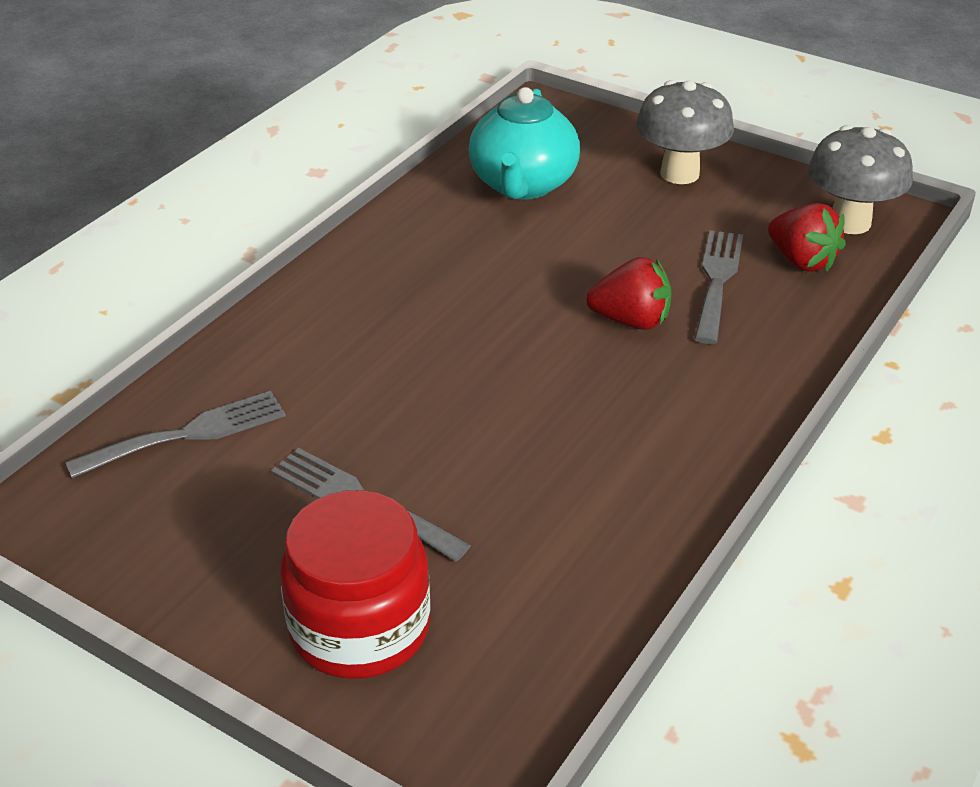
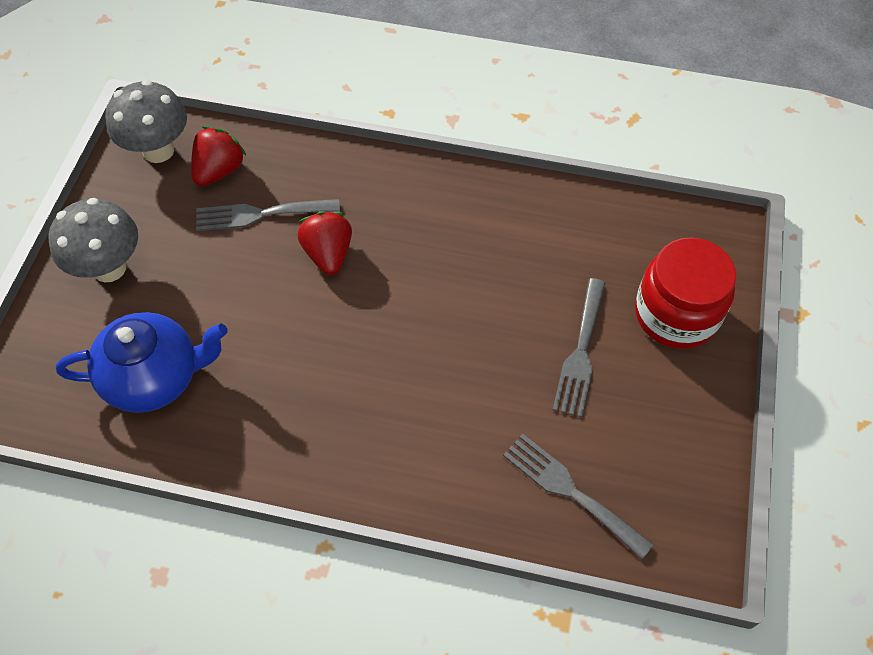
camera: 110 degrees left, 20 degrees up
(522, 185) = (155, 378): turquoise teapot -> blue teapot

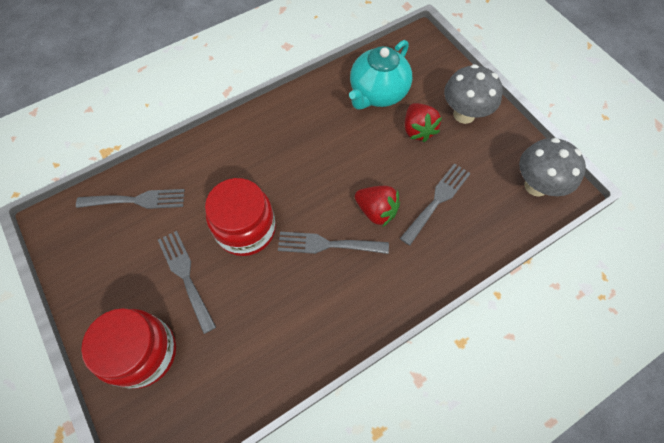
camera: 135 degrees right, 5 degrees up
(155, 378) = (377, 93): blue teapot -> turquoise teapot
(219, 170) = (491, 204): red strawberry -> red strawberry (418, 130)
(411, 264) = (327, 244): none -> grey fork
(476, 348) = (246, 229): none -> red jar

